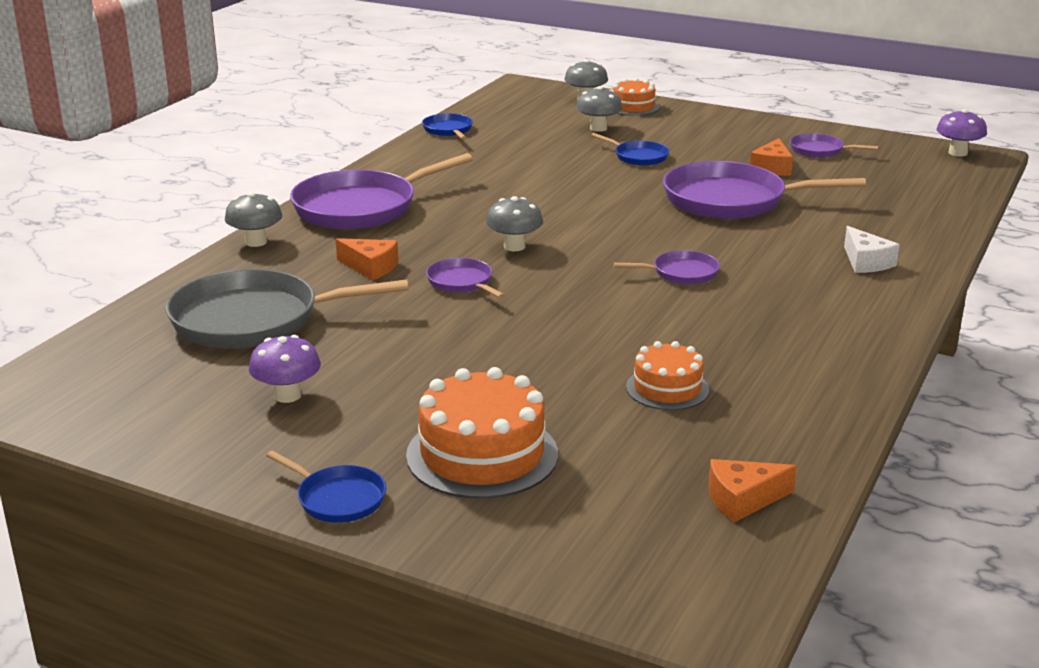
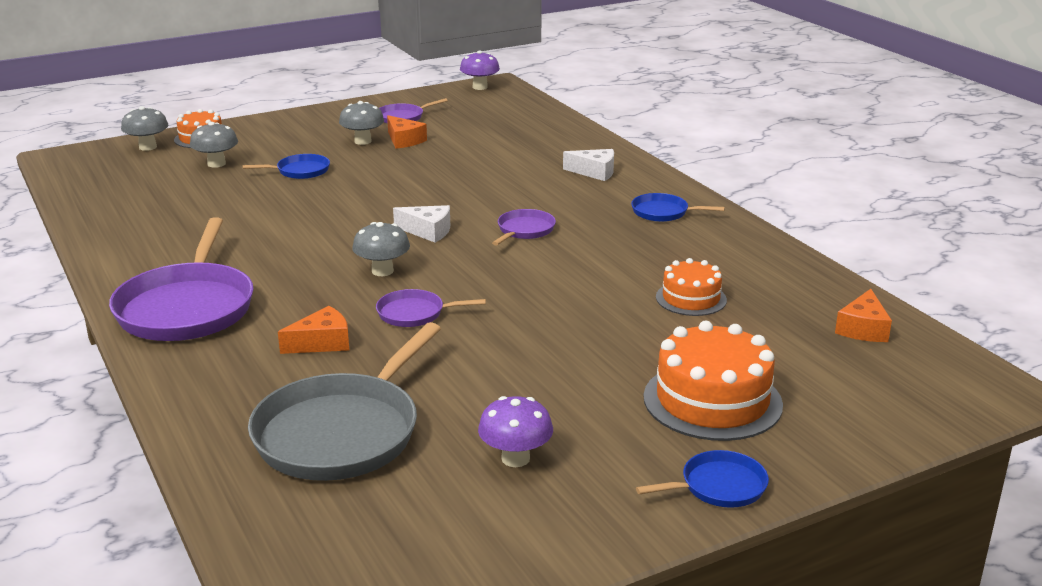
camera: 55 degrees left, 0 degrees up
(256, 242) = (171, 382): grey mushroom -> grey mushroom (363, 141)
(448, 130) = (93, 217): blue pan -> blue pan (663, 212)
(612, 238) = (428, 231): none -> white cheese
(731, 200) = (434, 172): purple pan -> none

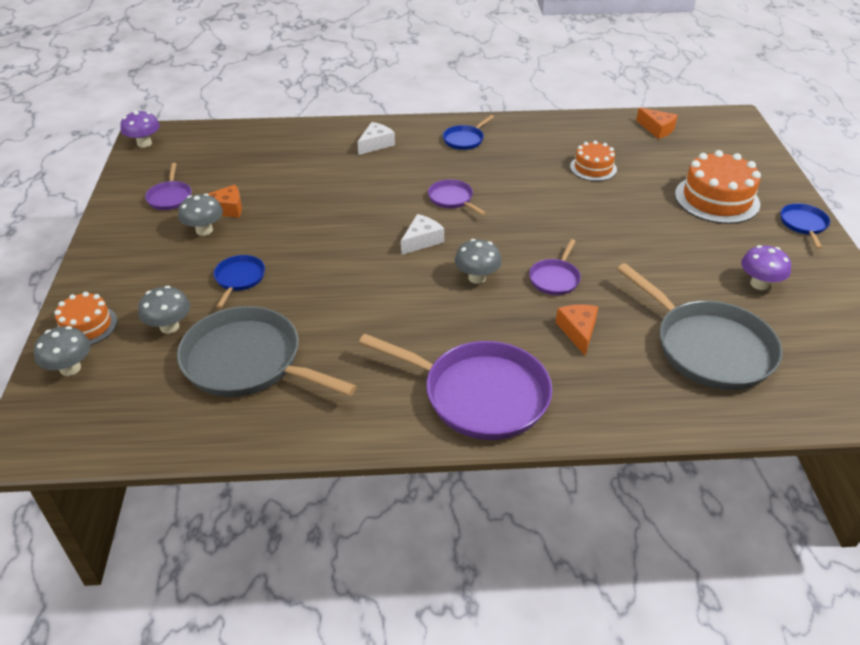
camera: 65 degrees left, 15 degrees up
(186, 201) = (247, 362): none -> grey pan

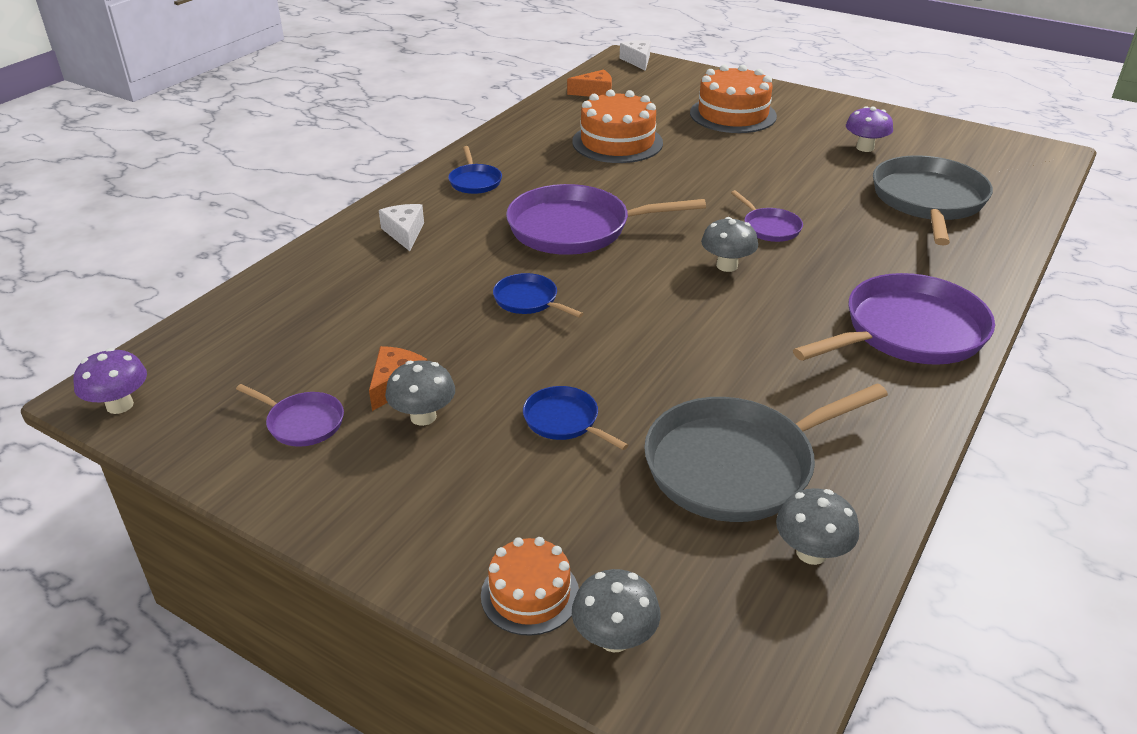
camera: 55 degrees left, 5 degrees down
(169, 327) = (607, 511): grey mushroom -> grey mushroom (811, 552)
(421, 240) = (629, 272): white cheese -> white cheese (637, 61)
(452, 199) = (575, 229): purple pan -> purple pan, size x2.08
(578, 331) = (857, 247): orange cheese -> none
(593, 168) = (617, 142): orange cake -> orange cake, size x1.69
(709, 348) = (928, 201): grey pan -> grey pan turned 75 degrees counterclockwise
(803, 224) = (805, 100): blue pan -> blue pan (528, 300)

